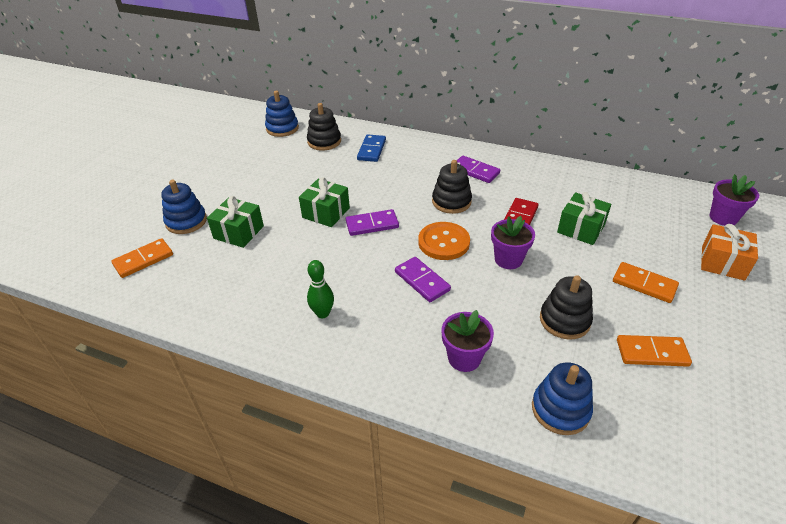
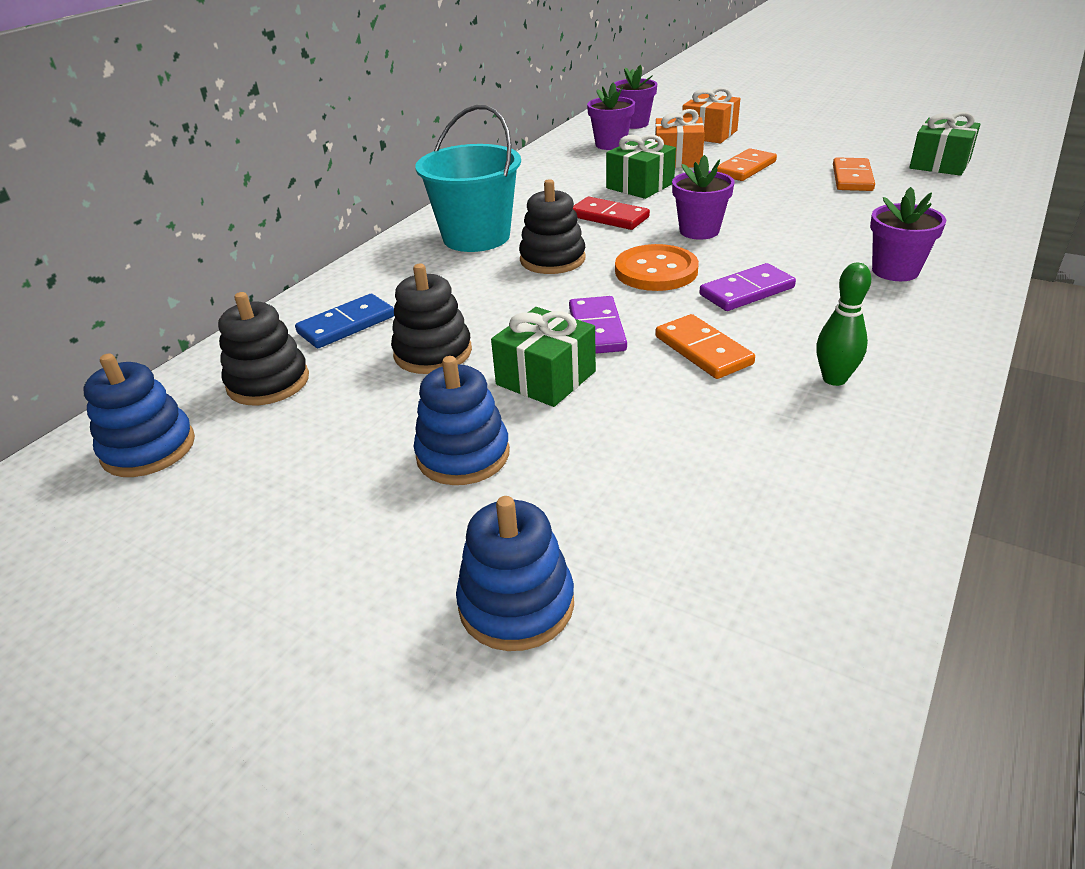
camera: 80 degrees left, 5 degrees down
(143, 260) = (677, 681): orange domino -> orange domino (703, 350)
(238, 232) = (586, 497): green gift -> green gift (940, 164)
(371, 150) = (346, 325): blue domino -> blue domino turned 60 degrees counterclockwise
(475, 171) = (476, 237): purple domino -> turquoise bucket
(560, 409) = (952, 226): blue stacking toy -> blue stacking toy (463, 455)
(564, 320) = (812, 210): black stacking toy -> black stacking toy (433, 353)
(646, 245) = (677, 159): none -> orange gift
(663, 209) = (611, 144): none -> purple flower pot

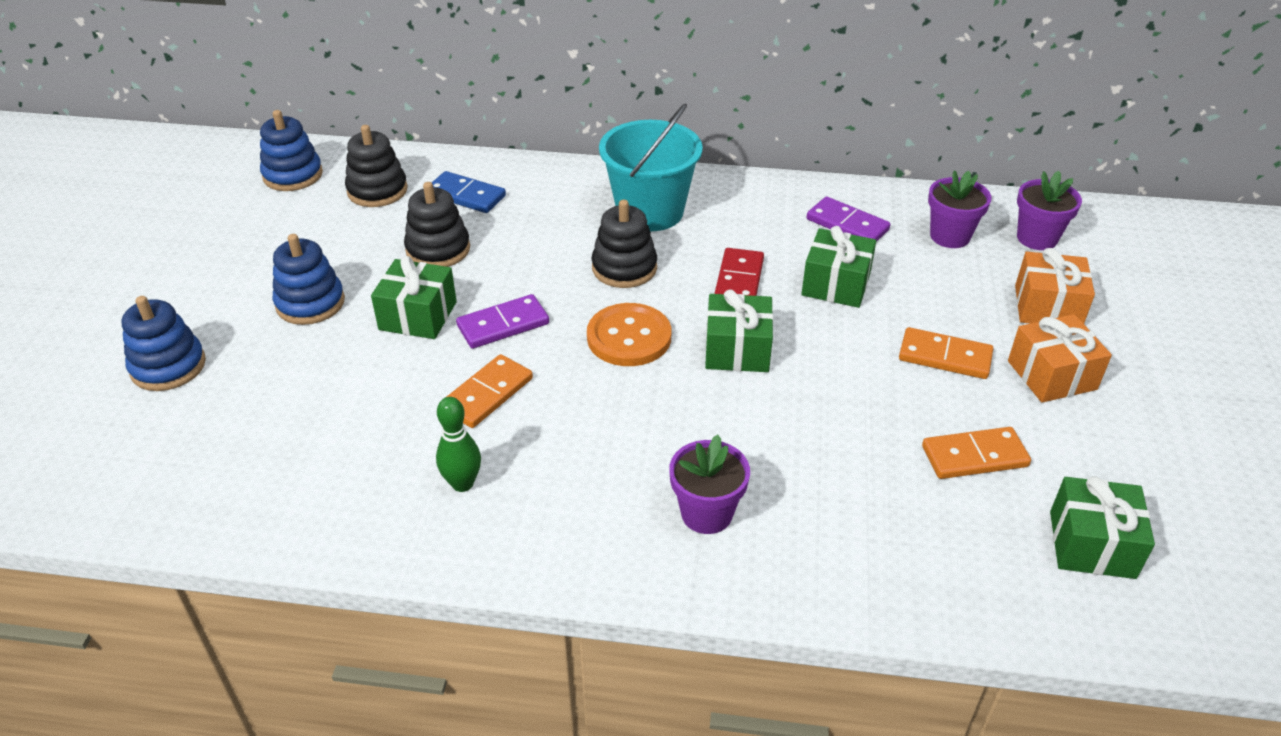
camera: 65 degrees right, 5 degrees up
(677, 159) = (936, 297): orange gift -> orange gift (1052, 375)
(699, 231) = (737, 350): purple flower pot -> green gift
(747, 291) = (610, 405): purple domino -> purple domino (847, 225)

